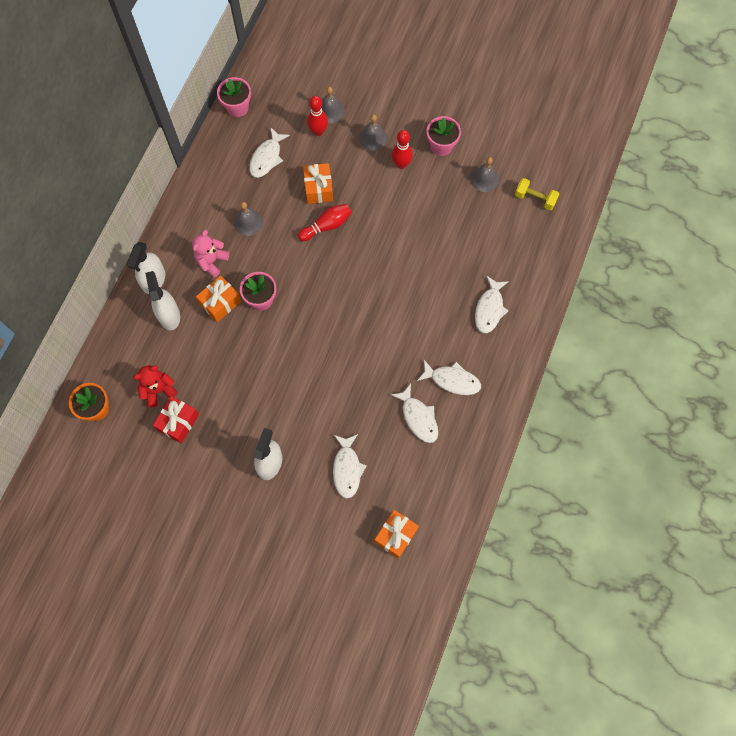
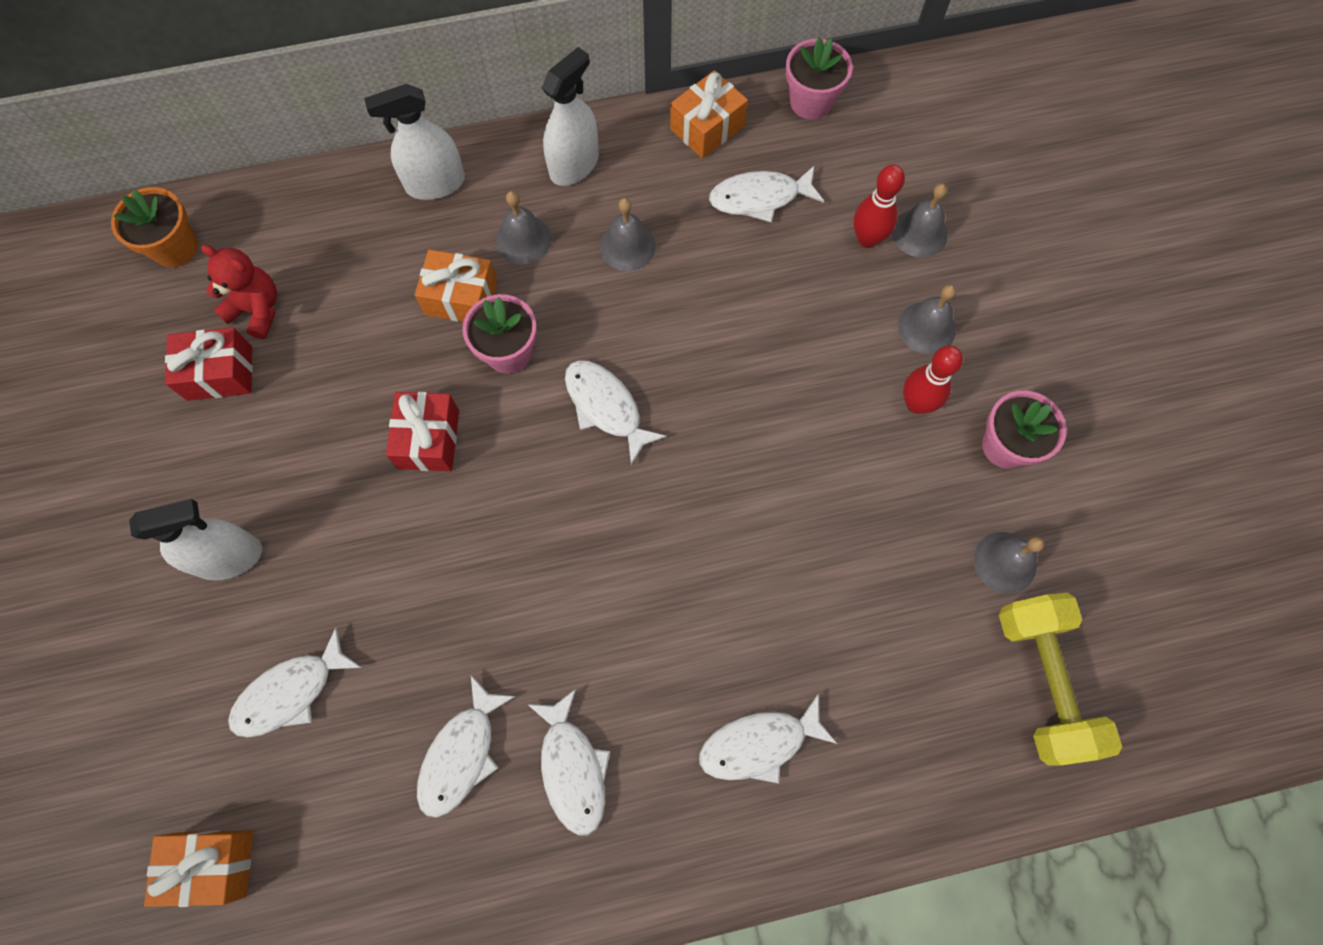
camera: 55 degrees right, 0 degrees up
(169, 315) = (391, 242): white spray bottle -> white spray bottle (574, 165)
(212, 261) = (523, 239): pink teddy bear -> grey bell
(277, 354) = (429, 439): none -> red gift
(315, 277) = (606, 407): none -> white fish
(318, 188) = (767, 306): orange gift -> orange gift (707, 127)
(326, 226) = (710, 363): red bowling pin -> none
(535, 198) = (1042, 681): yellow dumbbell -> yellow dumbbell, size x1.67

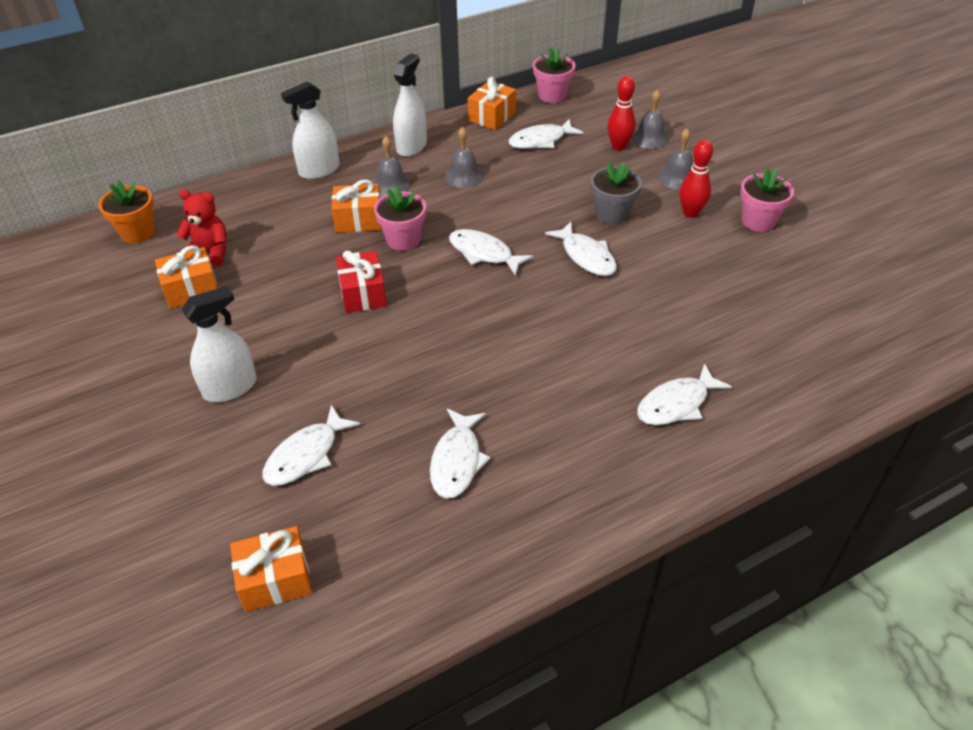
camera: 15 degrees left, 25 degrees down
(220, 373) = (191, 289): red gift -> orange gift
(572, 768) = (546, 449): white fish -> white fish (586, 256)
(806, 376) = (612, 214): none -> grey flower pot
(1005, 562) = (790, 275): grey bell -> none
(1042, 681) = (850, 328): yellow dumbbell -> none

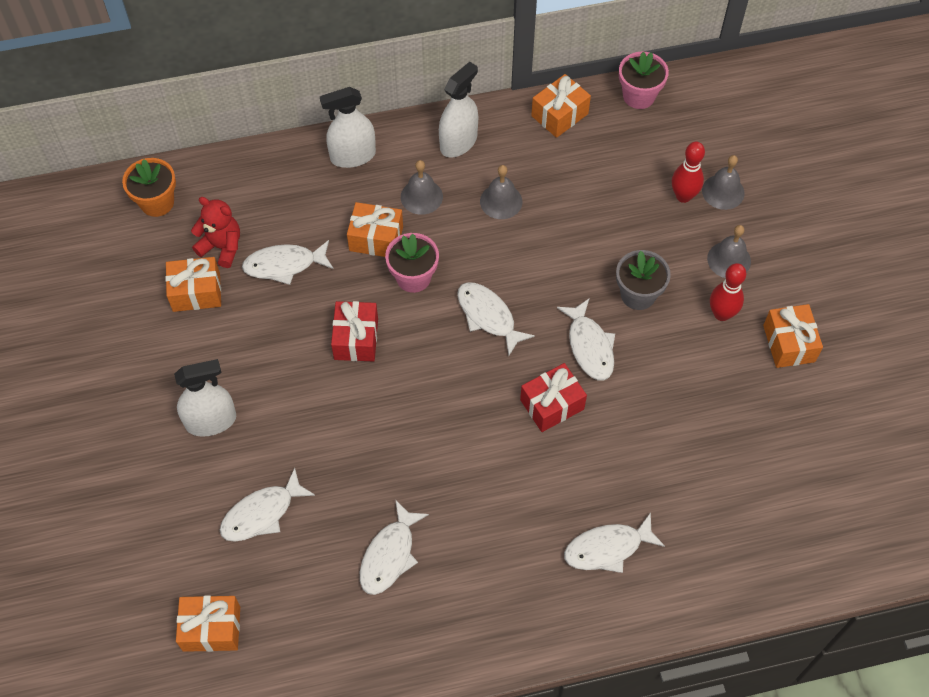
camera: 15 degrees right, 15 degrees up
(540, 140) = (601, 166): white fish -> white fish (284, 265)
(570, 304) = (552, 404): none -> red gift
(758, 221) = (788, 343): pink flower pot -> orange gift

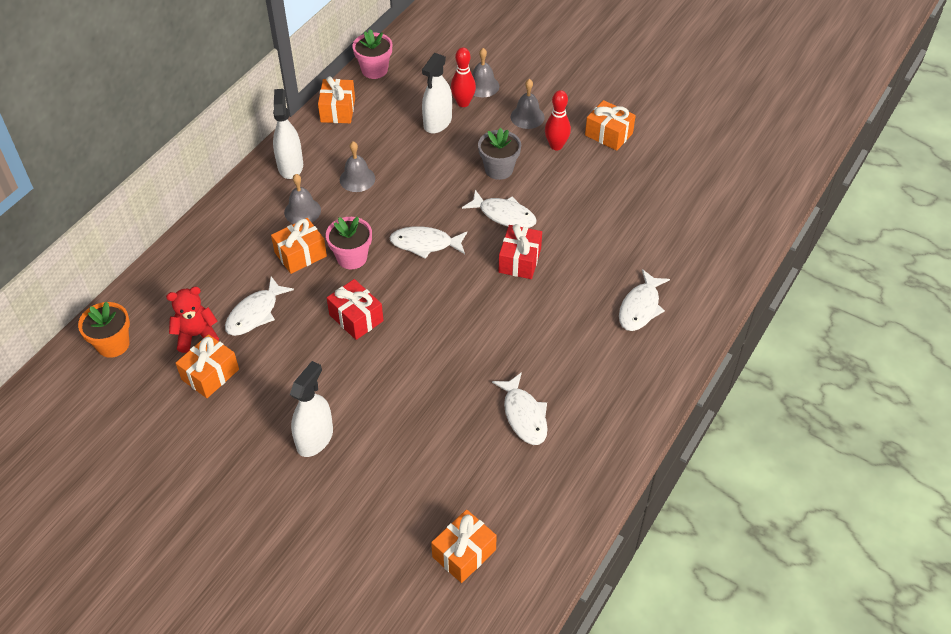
camera: 45 degrees left, 10 degrees down
(262, 513) = (415, 461): white fish -> none
(353, 156) = (227, 220): white spray bottle -> white spray bottle (437, 122)

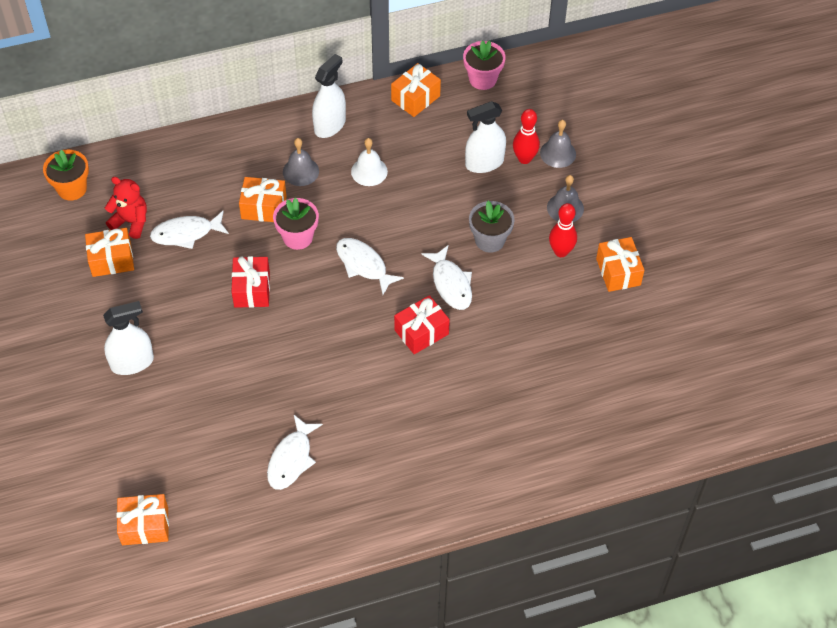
camera: 40 degrees right, 5 degrees up
(357, 179) = (369, 171): grey bell -> white bell
(640, 307) = (474, 442): white fish -> none

